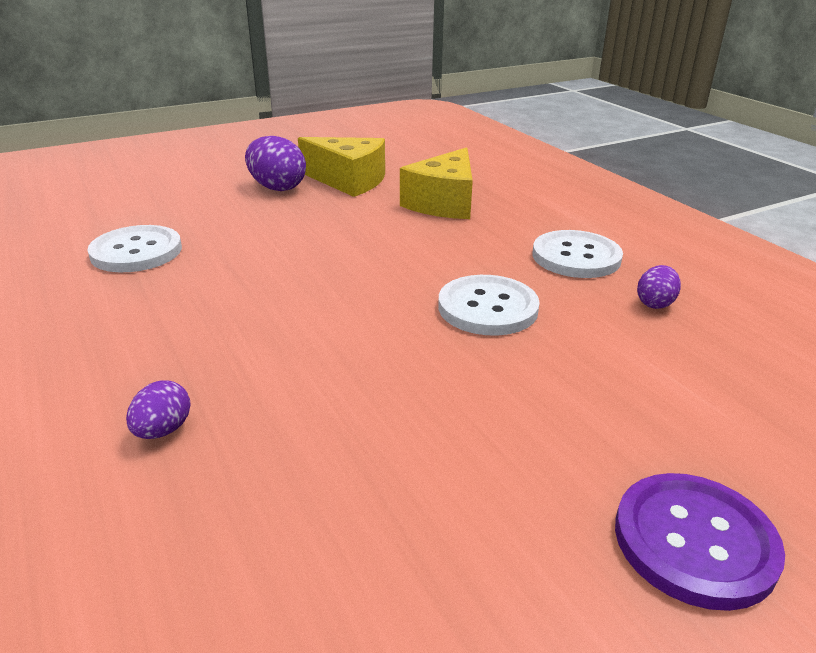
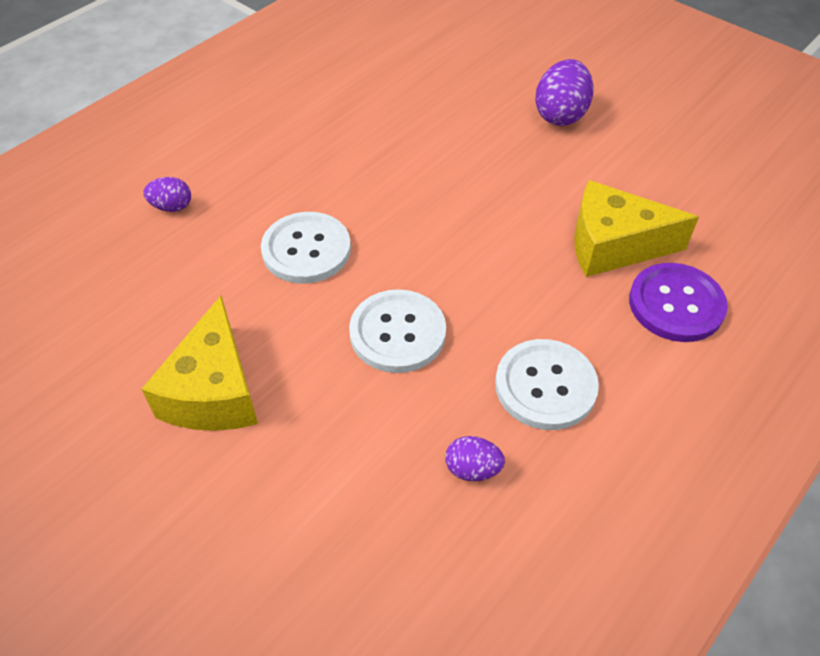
camera: 70 degrees right, 20 degrees up
(136, 251) = (382, 91): white button -> white button (306, 250)
(348, 181) = (617, 156): yellow cheese -> yellow cheese (214, 391)
(694, 541) = (130, 512): purple button -> purple button (676, 304)

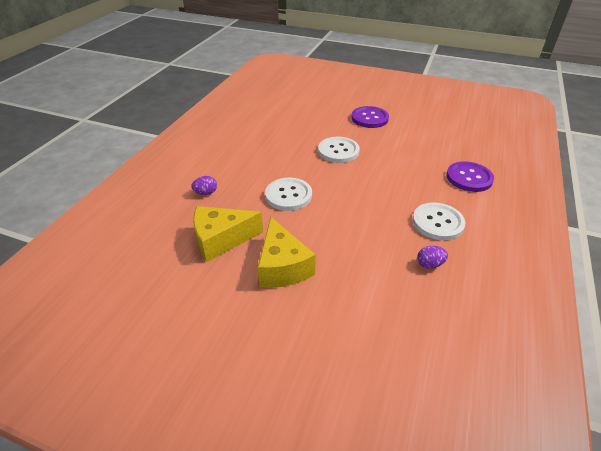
camera: 20 degrees left, 10 degrees down
(397, 333) = (356, 219): white button -> white button (338, 151)
(560, 115) = (369, 118): purple egg -> purple button
(613, 245) = (427, 162): yellow cheese -> yellow cheese (221, 240)

